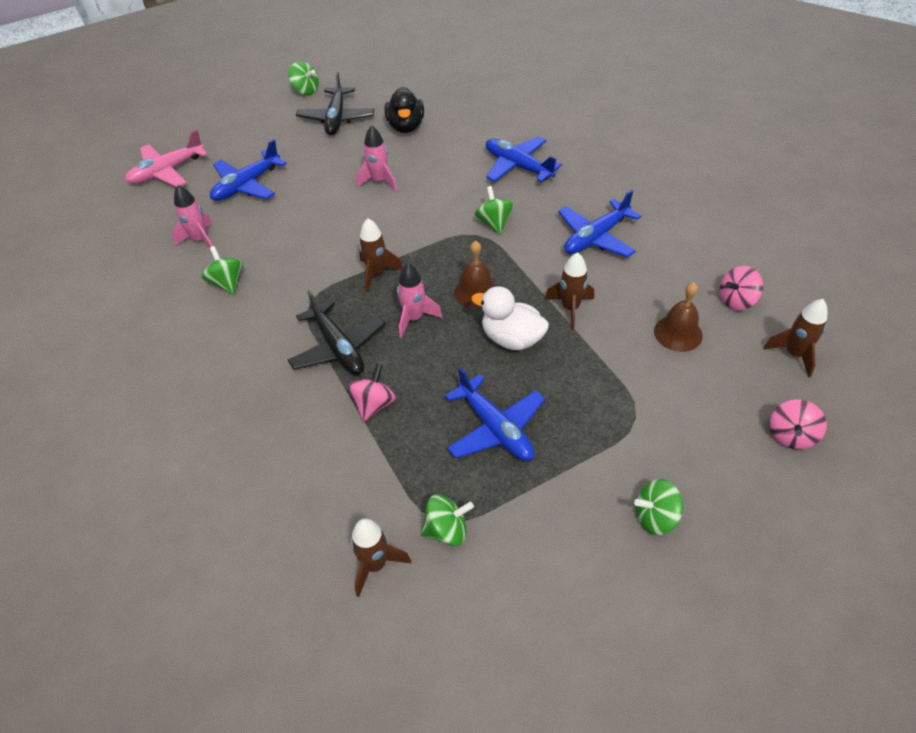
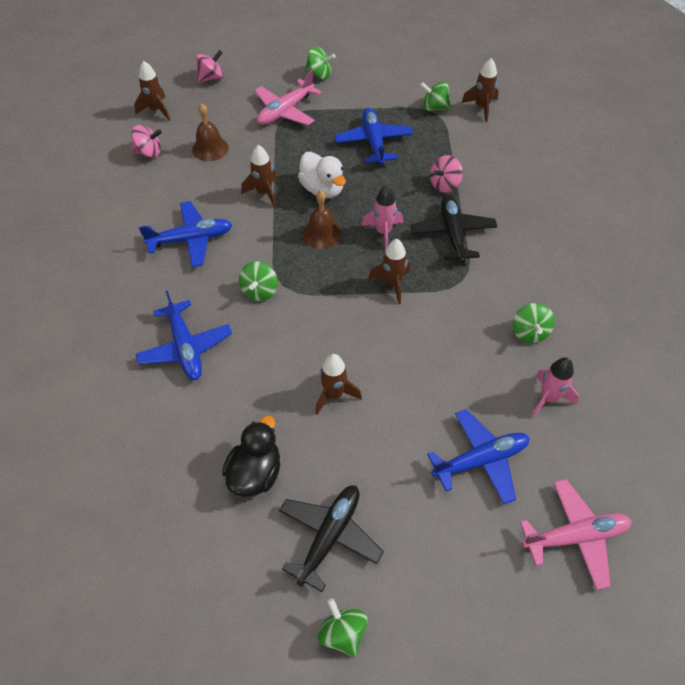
camera: 155 degrees left, 5 degrees up
(379, 181) = (334, 395): pink rocket -> brown rocket
(643, 426) = (285, 111): none -> pink plane

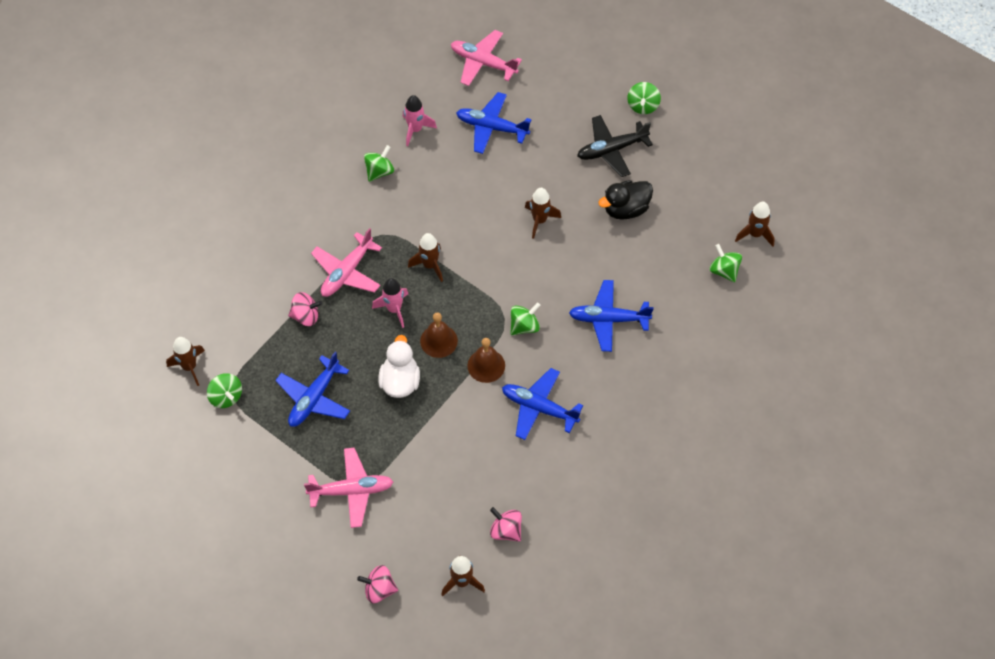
camera: 140 degrees left, 5 degrees up
(185, 347) = (608, 319): blue plane -> blue plane turned 105 degrees counterclockwise
(210, 148) = (451, 494): brown bell -> brown bell (486, 365)
(264, 193) = (448, 412): brown rocket -> brown rocket (755, 234)
(319, 74) = (279, 515): green spinning top -> green spinning top (724, 270)
(453, 233) = (347, 272): black plane -> pink plane

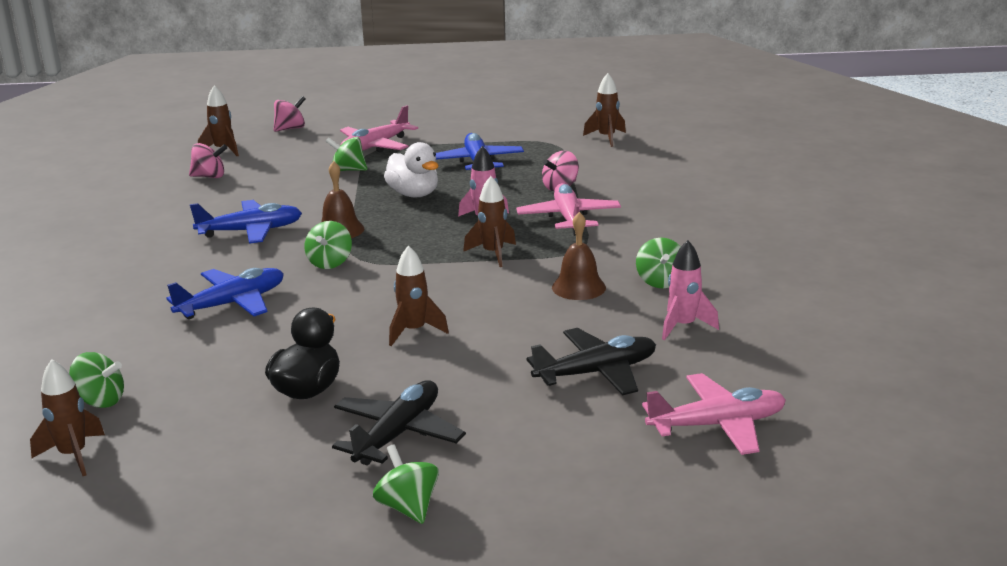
camera: 140 degrees right, 35 degrees down
(226, 397) = (551, 139): green spinning top -> green spinning top (348, 170)
(439, 341) = (410, 223): brown bell -> brown bell (578, 287)
(492, 127) = (596, 373): blue plane -> black plane

